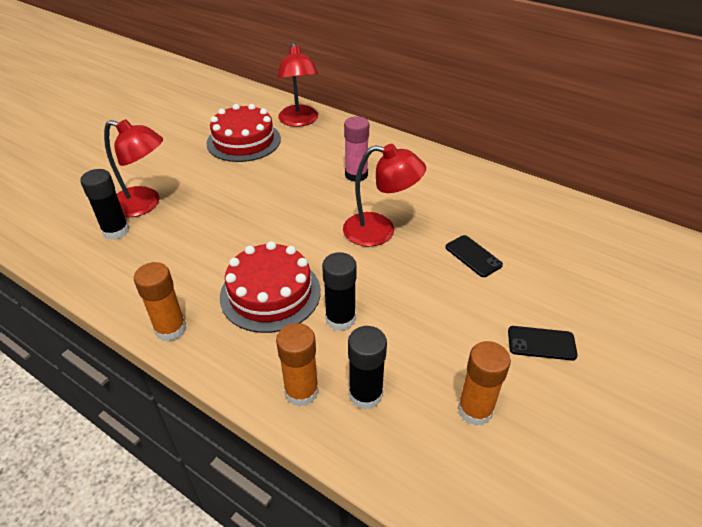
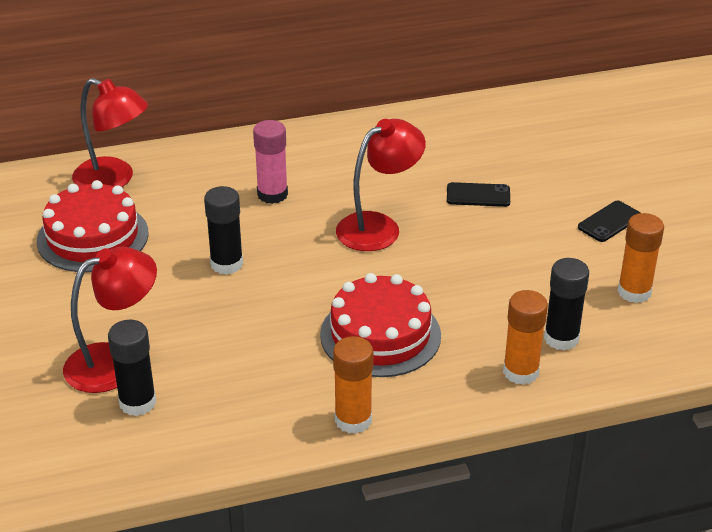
camera: 50 degrees left, 5 degrees down
(340, 319) = (463, 309): black glue stick -> black glue stick (226, 264)

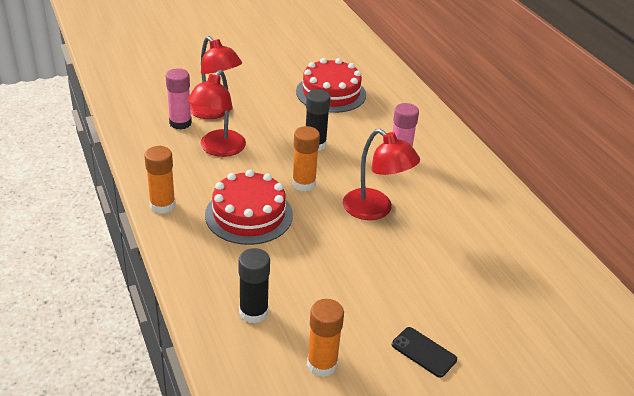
camera: 80 degrees right, 0 degrees up
(114, 180) = (393, 94): red lamp -> red lamp (218, 149)
(137, 402) = (180, 123): black glue stick -> pink glue stick
(478, 195) = (435, 264): black phone -> none
(521, 372) = (212, 287): orange glue stick -> orange glue stick (304, 184)

